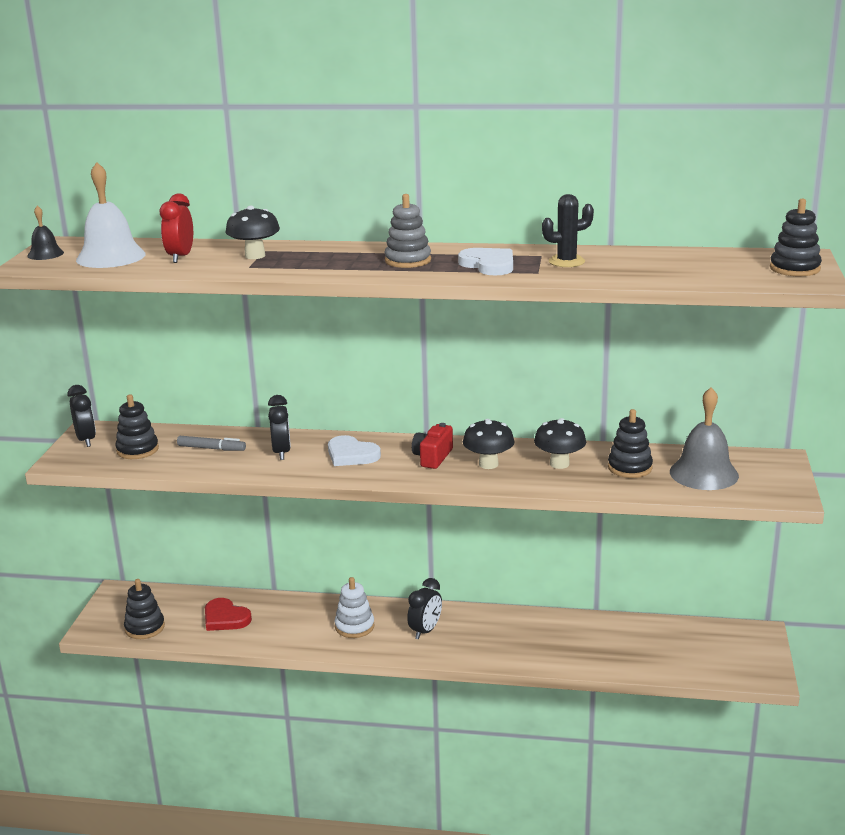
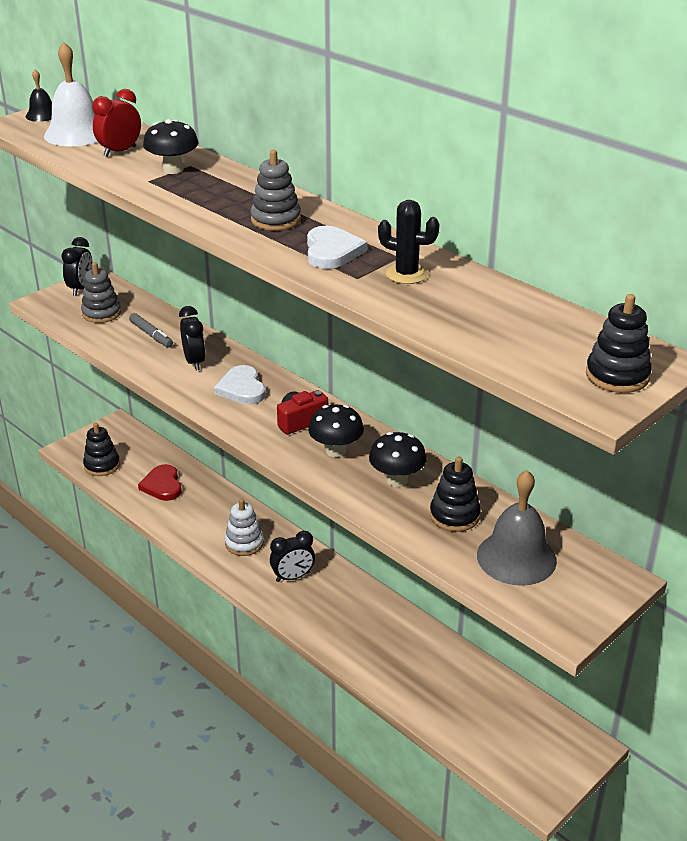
camera: 35 degrees right, 10 degrees up
(137, 450) = (101, 313): black stacking toy -> grey stacking toy
(282, 452) = (194, 362): black clock -> black clock turned 45 degrees counterclockwise

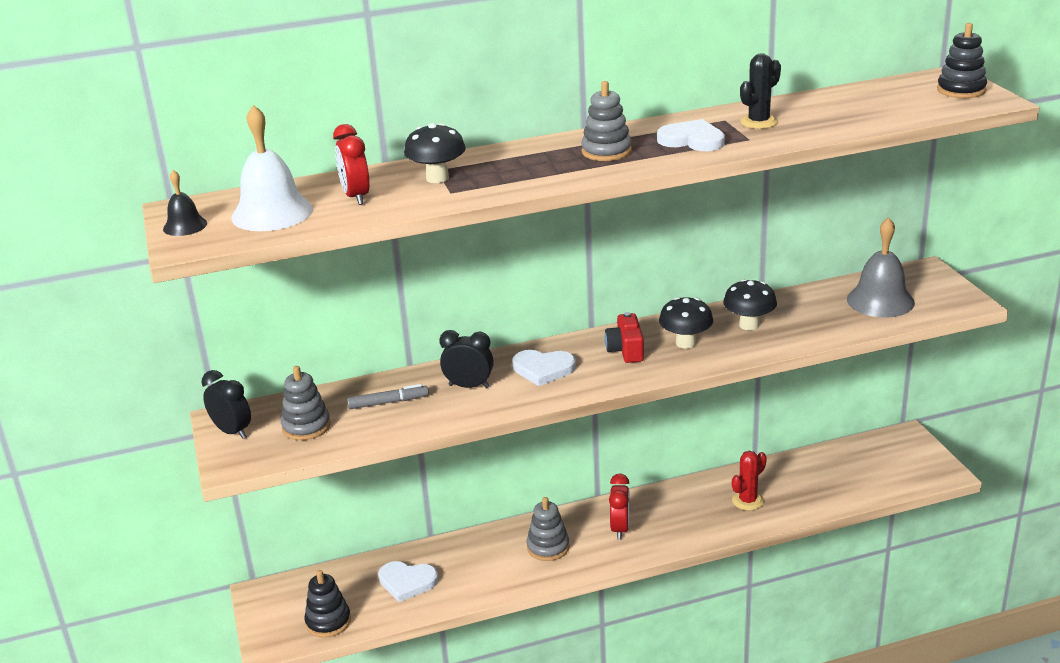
camera: 60 degrees left, 5 degrees down
(162, 485) = (407, 582): red heart -> white heart
(244, 543) = (548, 547): white stacking toy -> grey stacking toy
(293, 577) = (620, 529): black clock -> red clock
(385, 648) = (747, 501): none -> red cactus
(454, 515) = (813, 312): black stacking toy -> none

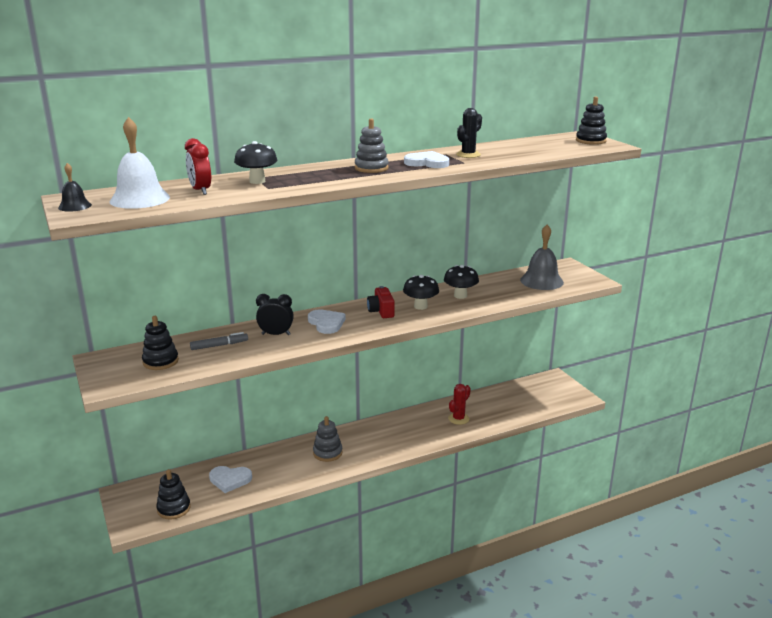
camera: 10 degrees left, 5 degrees down
(232, 432) = (105, 366): black clock -> none
(306, 426) = (160, 361): grey stacking toy -> black stacking toy
(543, 369) = (326, 323): white heart -> white heart turned 120 degrees counterclockwise
(620, 529) = (376, 439): red clock -> none

